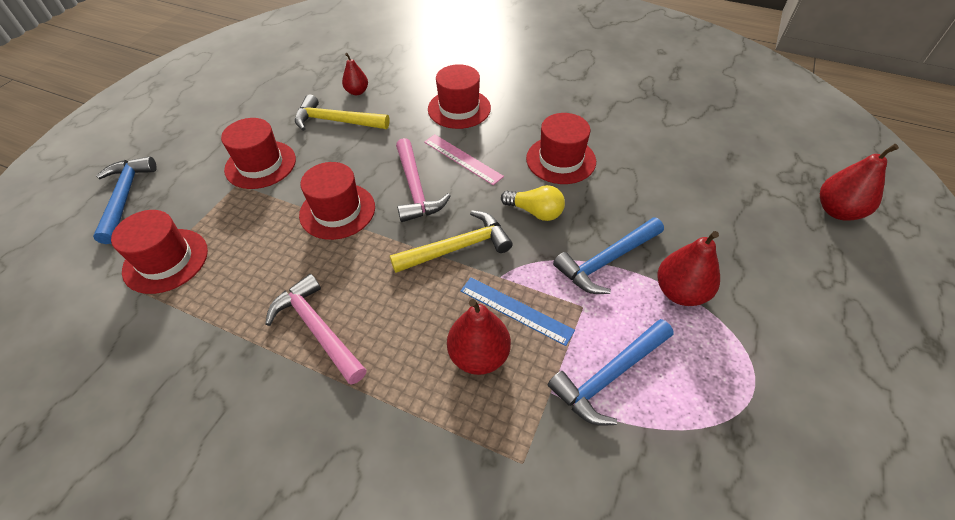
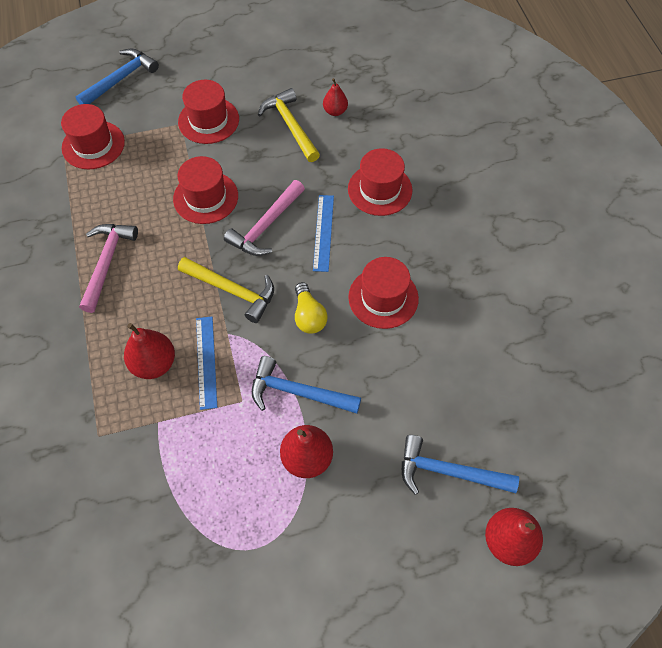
camera: 50 degrees right, 10 degrees up
(462, 159) = (323, 232): pink ruler -> blue ruler
(609, 376) = (195, 450): blue hammer -> blue hammer (448, 471)

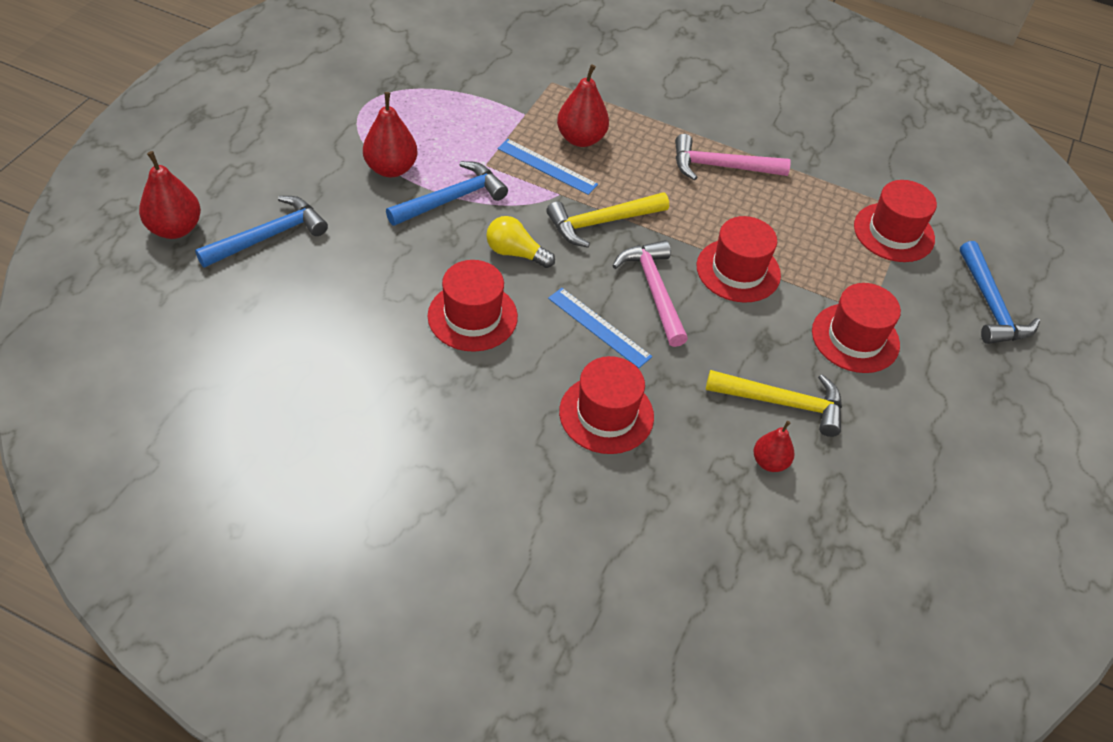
camera: 125 degrees right, 10 degrees down
(107, 263) = (721, 166): pink hammer -> pink hammer turned 135 degrees clockwise

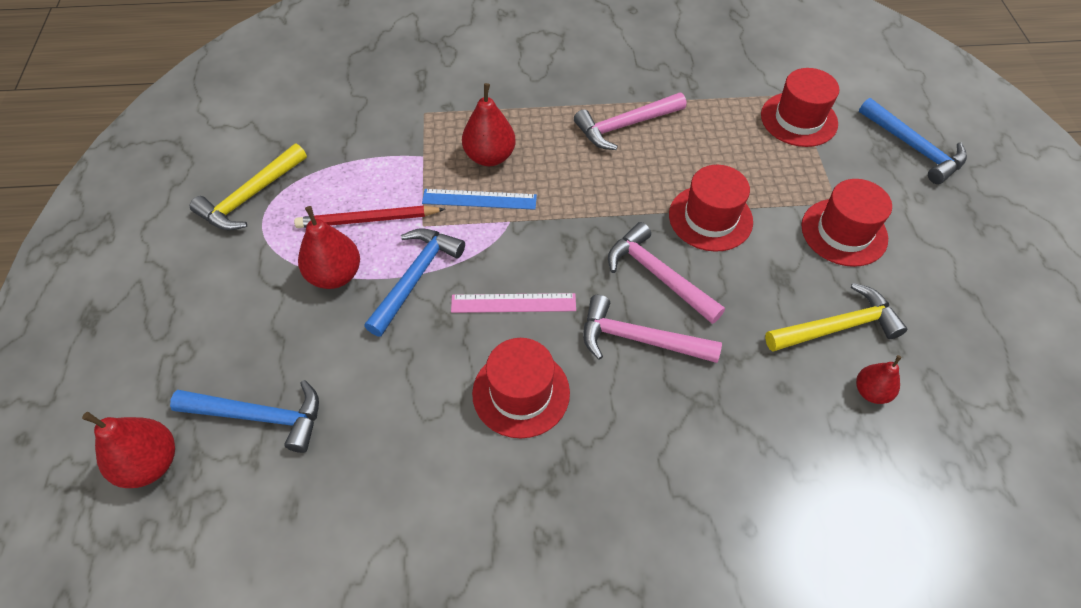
camera: 25 degrees left, 5 degrees up
(269, 236) = (260, 416): blue hammer -> blue hammer turned 75 degrees clockwise
(445, 141) = (368, 220): none -> red pencil
(516, 253) = (513, 303): yellow light bulb -> pink ruler
(599, 327) = (639, 339): blue ruler -> pink hammer
(601, 222) = (566, 231): yellow hammer -> yellow hammer (250, 196)
(606, 414) = (709, 426): red hat -> none

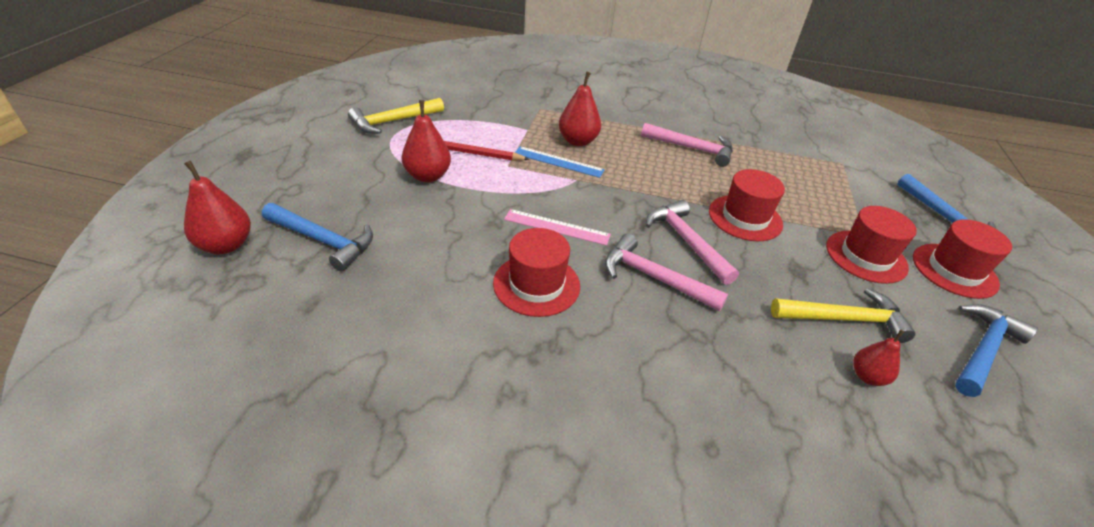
camera: 15 degrees right, 15 degrees down
(415, 278) = (487, 193): blue hammer -> blue hammer (983, 350)
(625, 125) = (692, 149): pink hammer -> pink hammer turned 150 degrees counterclockwise
(799, 119) = (841, 178): red hat -> red hat (954, 270)

